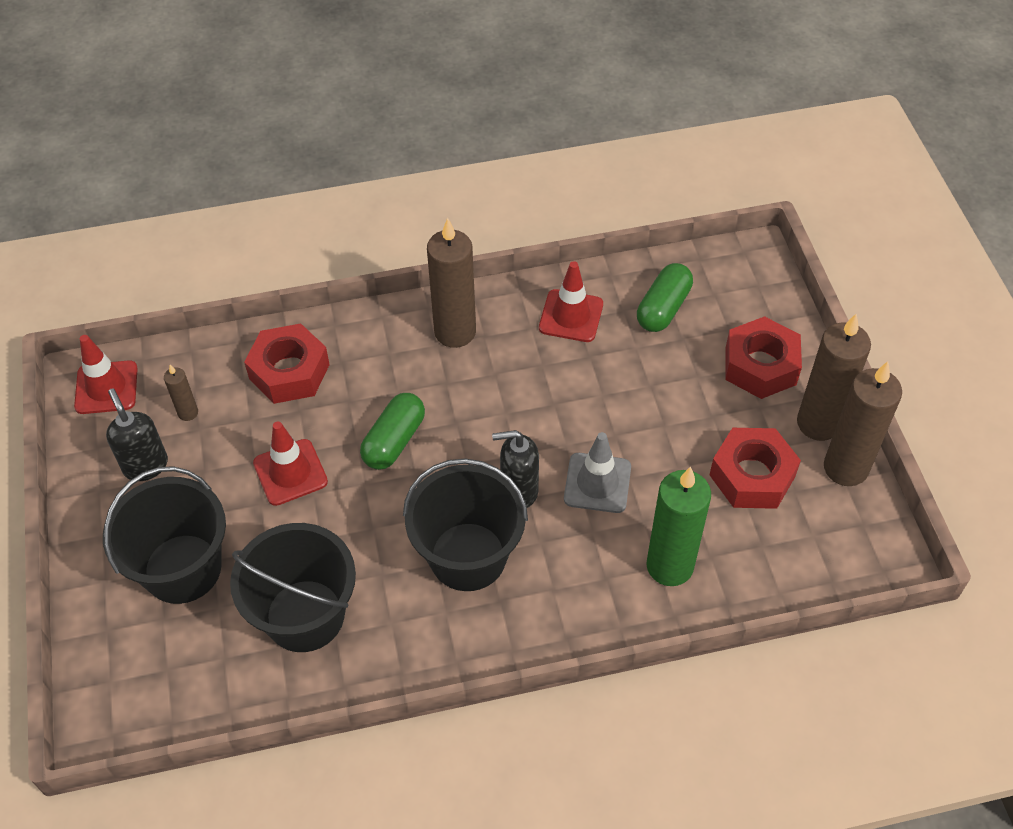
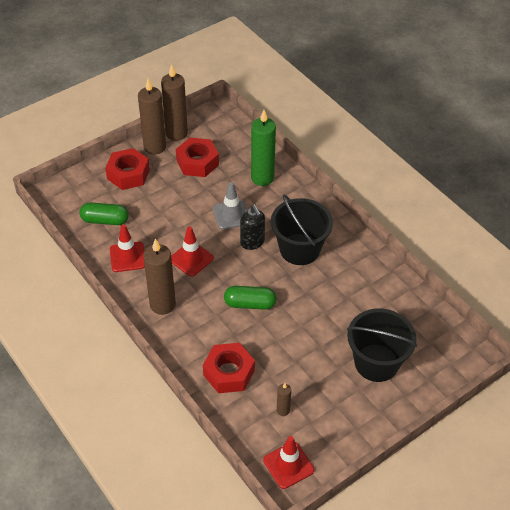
camera: 115 degrees left, 5 degrees down
(145, 465) = (328, 413): black soap dispenser -> none
(290, 472) = (294, 341): red traffic cone -> red traffic cone (191, 259)
(305, 615) = (368, 299): black bucket -> none

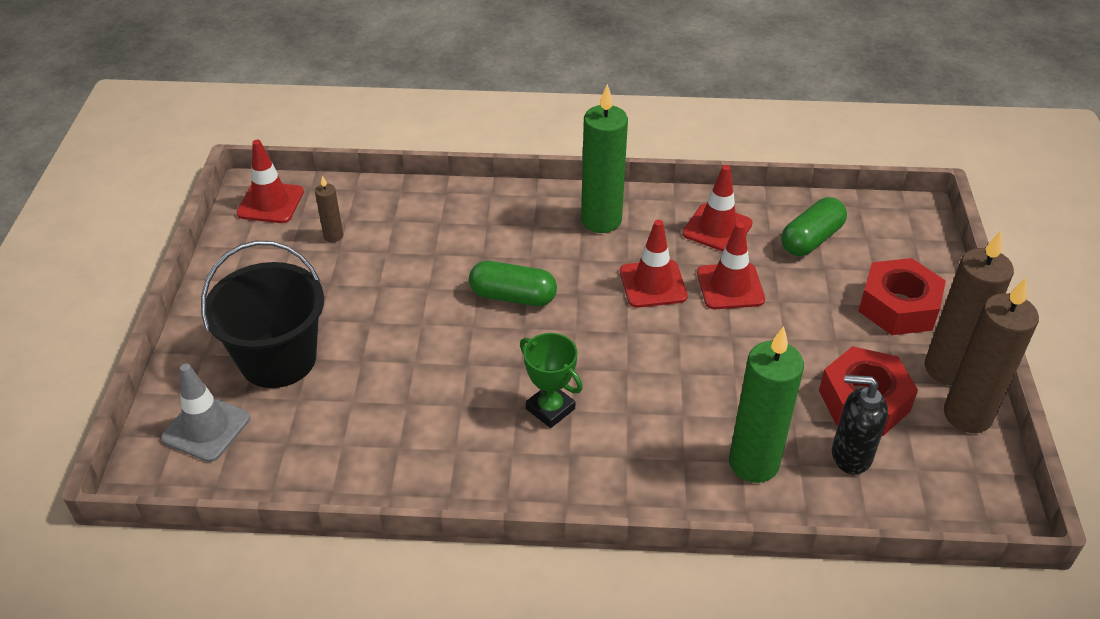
camera: 130 degrees right, 5 degrees down
(162, 304) = (601, 220): brown candle -> green candle
(167, 232) = (730, 286): none -> red traffic cone
(229, 372) = (436, 222): red nut -> none
(231, 215) = (700, 373): grey traffic cone -> grey traffic cone (206, 428)
(250, 304) = (513, 296): green capsule -> green capsule turned 60 degrees clockwise
(252, 242) = (619, 363): black soap dispenser -> black soap dispenser (850, 455)
(299, 249) = (550, 409): black bucket -> green trophy

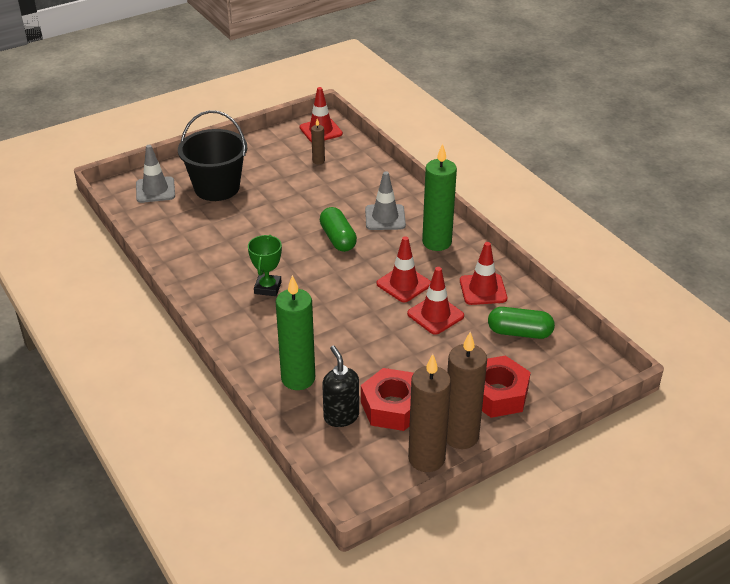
camera: 55 degrees right, 5 degrees down
(512, 237) = (385, 217): none -> grey traffic cone

